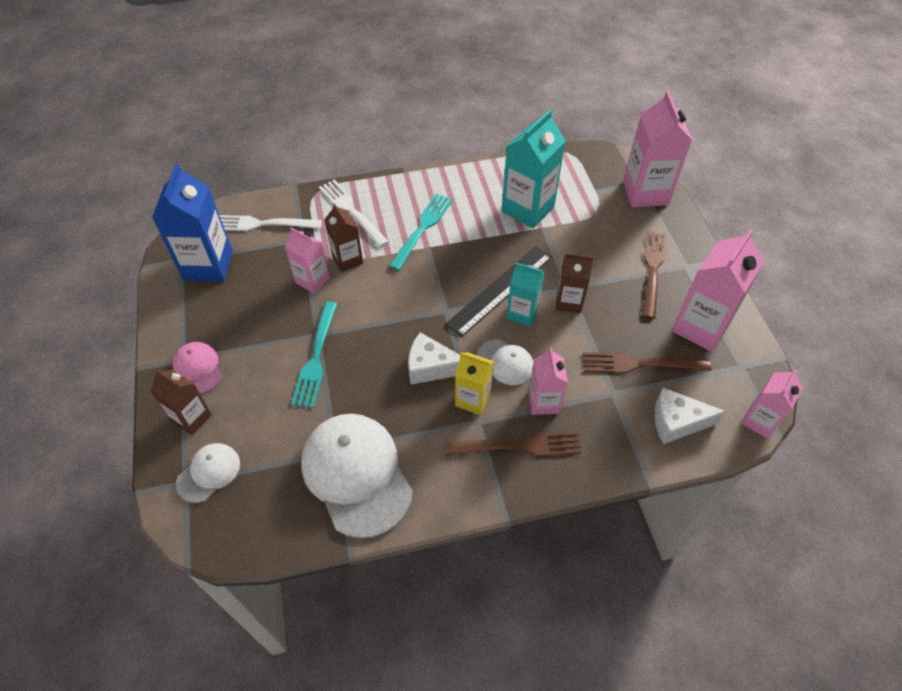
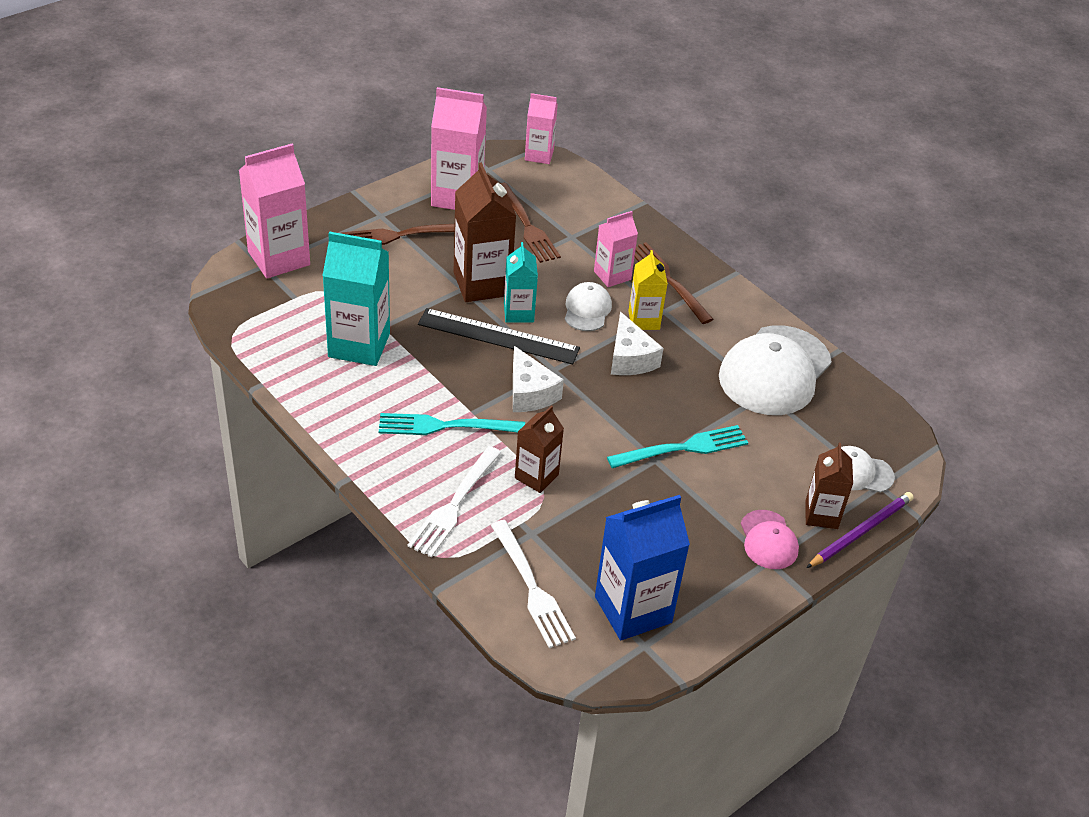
camera: 120 degrees left, 10 degrees down
(157, 437) = (861, 531): none -> purple pencil
(198, 369) = (768, 540): pink cap -> pink cap turned 45 degrees counterclockwise
(312, 280) = (587, 495): pink carton -> none
(569, 302) = (482, 284): brown carton -> brown carton, size x1.69
(677, 422) = (573, 197): white cheese -> white cheese (530, 393)

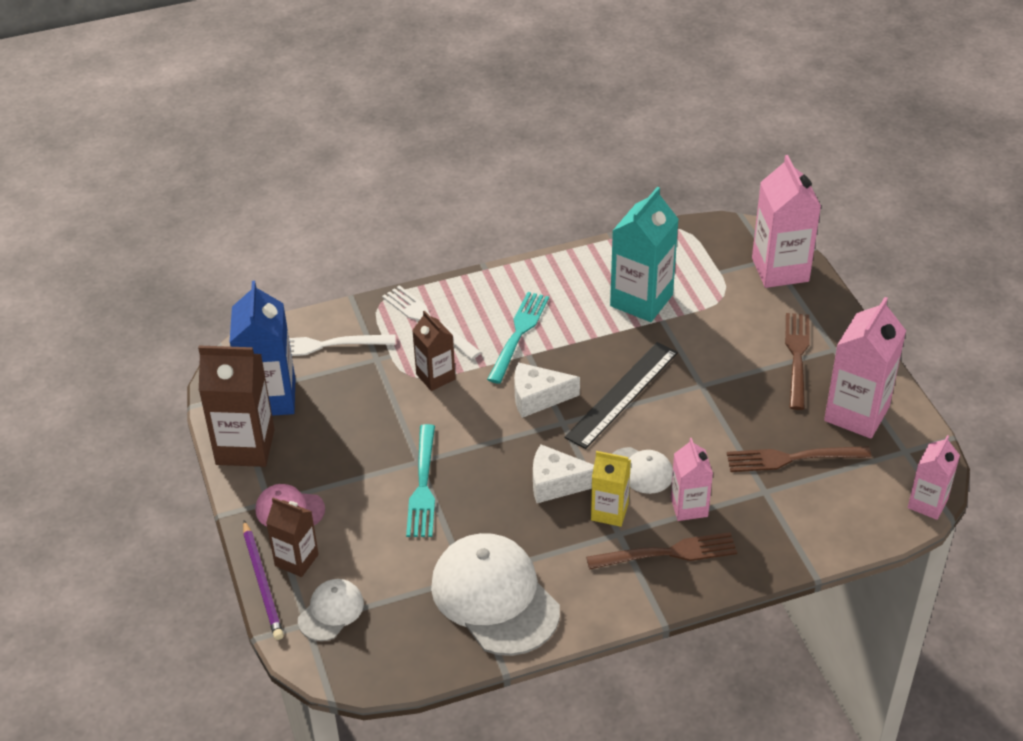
camera: 115 degrees right, 0 degrees up
(482, 284) = (704, 400): brown carton -> brown carton (245, 447)
(518, 313) = (652, 417): turquoise carton -> none

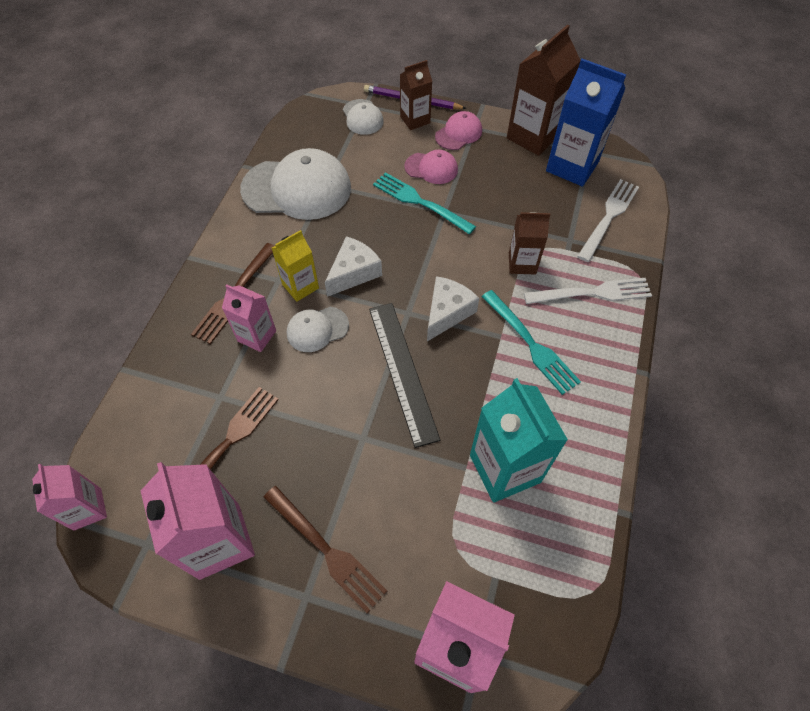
camera: 125 degrees right, 15 degrees up
(365, 503) = (431, 168): none -> pink cap

